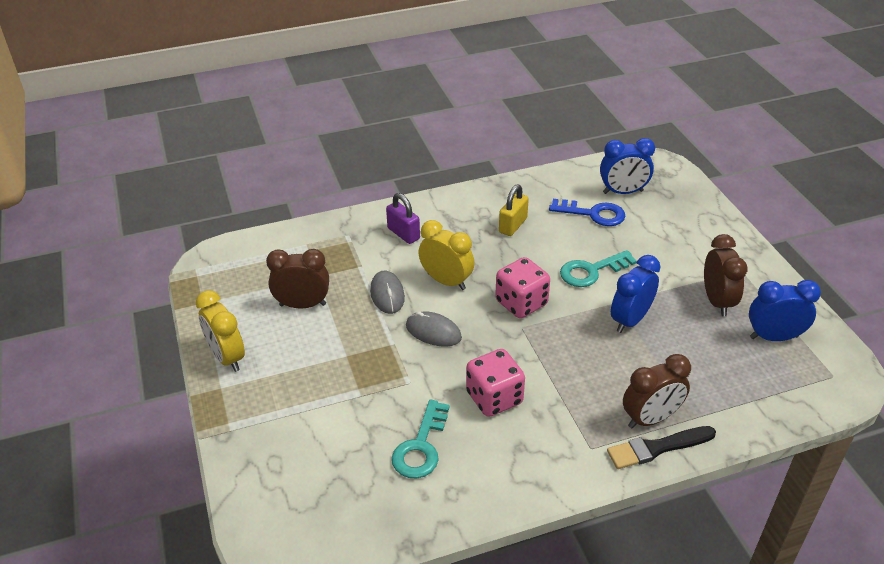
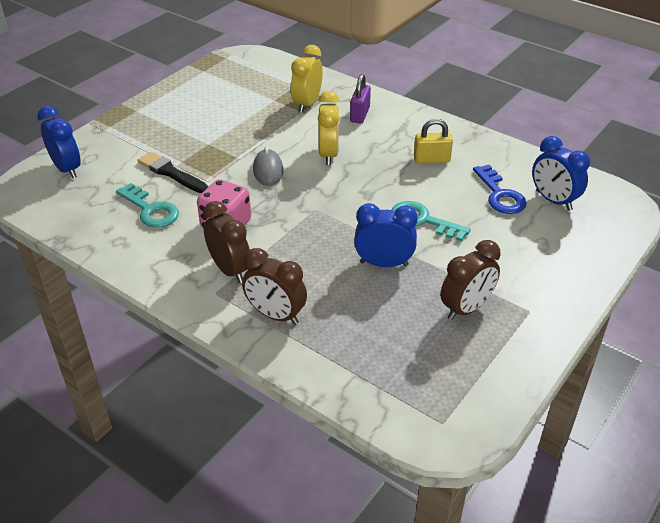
camera: 55 degrees right, 0 degrees up
(227, 357) = (164, 101): yellow clock -> yellow clock (307, 104)
(302, 305) = (240, 106): brown clock -> brown clock (230, 270)
(387, 294) = (286, 135): grey mouse -> none
(421, 446) = (150, 210): turquoise key -> turquoise key turned 120 degrees counterclockwise
(521, 303) = (342, 198): pink dice -> none
(657, 448) = (245, 330): black brush -> black brush (171, 173)
(773, 337) = (455, 362): blue clock -> blue clock (67, 169)

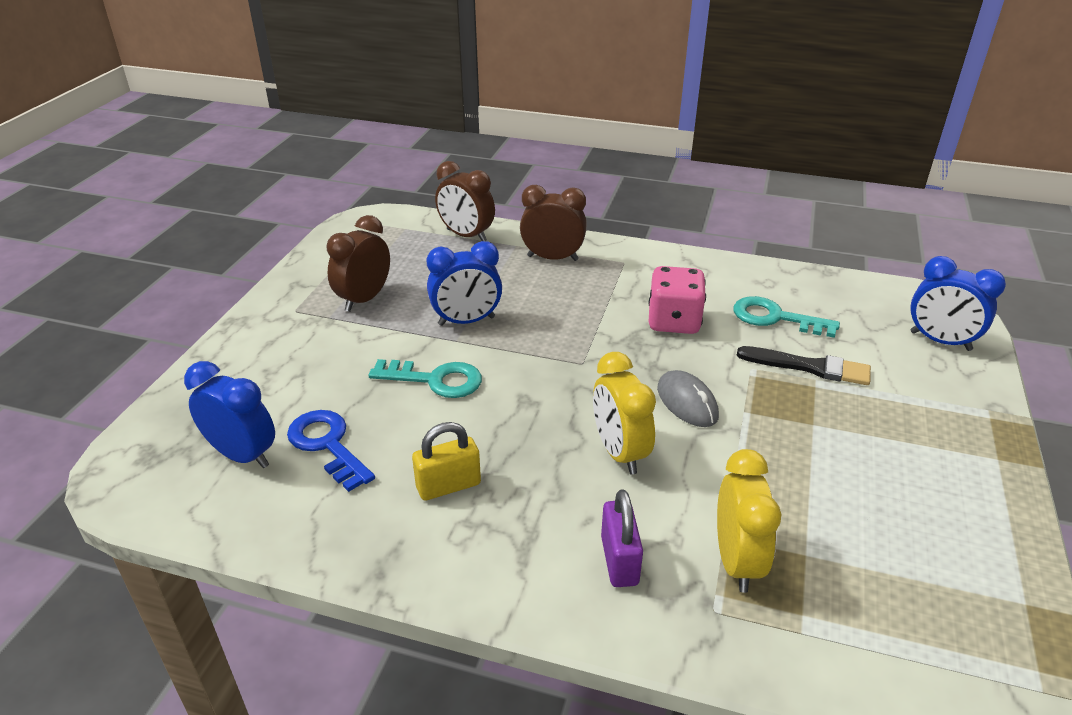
camera: 160 degrees right, 5 degrees down
(230, 270) = (627, 282): brown clock -> brown clock (466, 236)

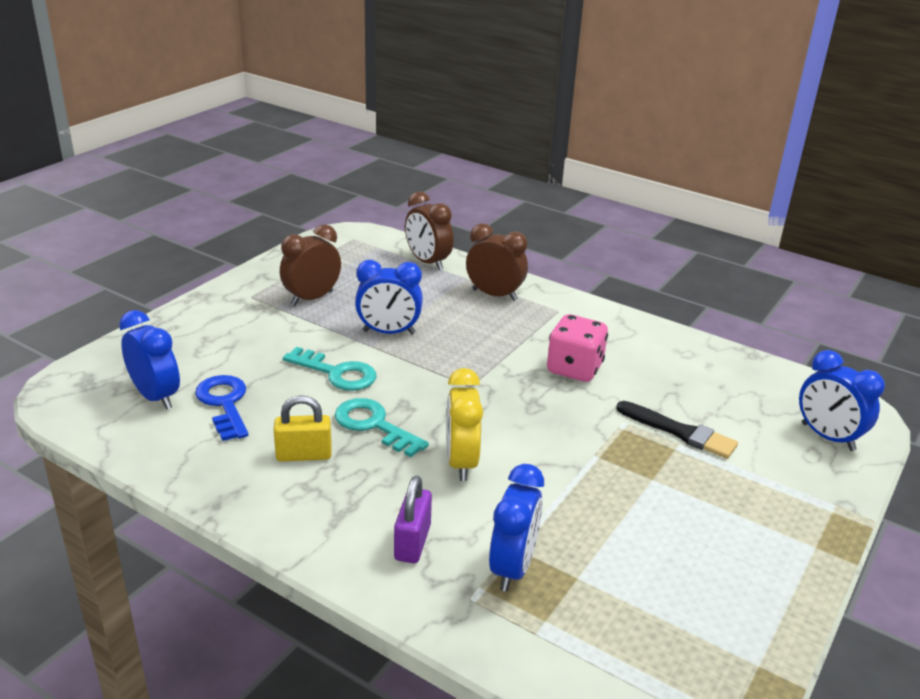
camera: 15 degrees right, 5 degrees down
(687, 402) = (546, 436): grey mouse -> none
(736, 561) = (512, 568): yellow clock -> blue clock
(775, 318) = (674, 384): turquoise key -> turquoise key (374, 425)

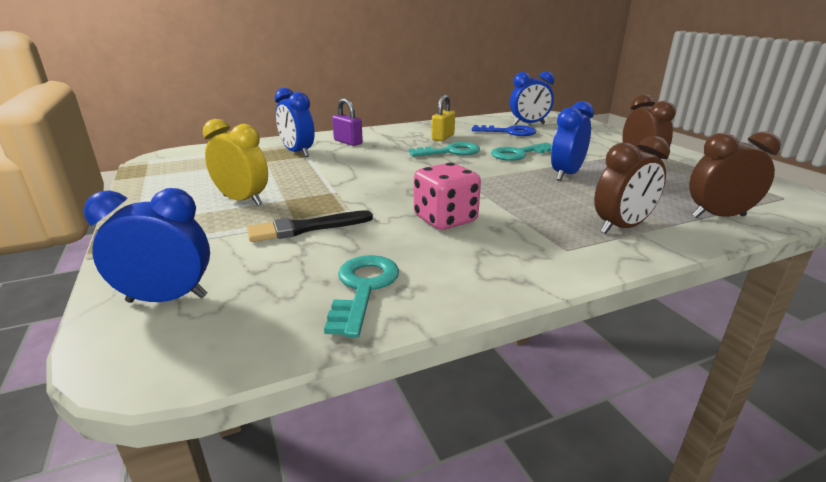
camera: 125 degrees right, 5 degrees down
(461, 462) = (387, 161): yellow clock -> yellow clock (242, 200)
(707, 368) = (363, 288): none -> turquoise key

